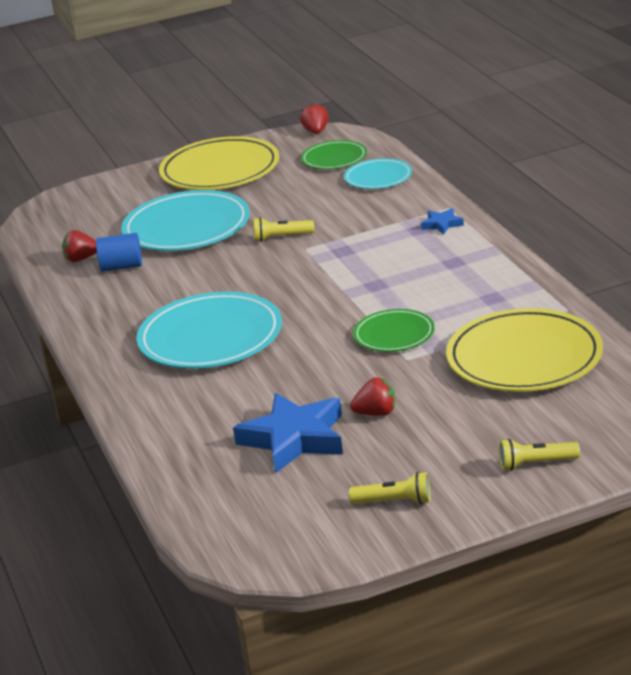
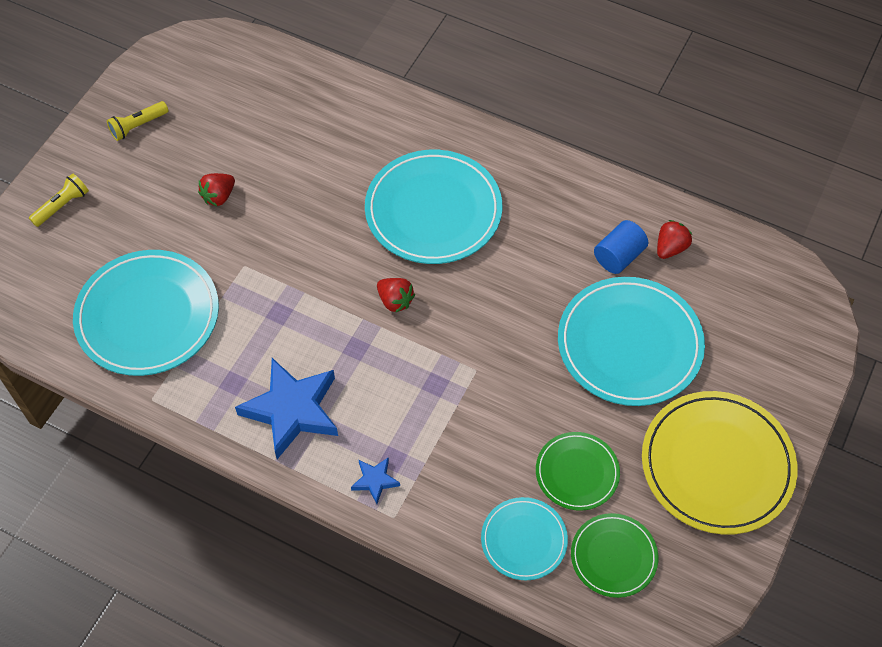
camera: 135 degrees right, 30 degrees up
(281, 237) = (517, 376): yellow flashlight -> none
(294, 439) = (258, 143): blue star -> blue star (292, 410)
(316, 132) = (698, 610): red strawberry -> red strawberry (395, 301)
(394, 334) = (281, 290): green plate -> green plate (577, 472)
(524, 357) = (148, 316): yellow plate -> turquoise plate

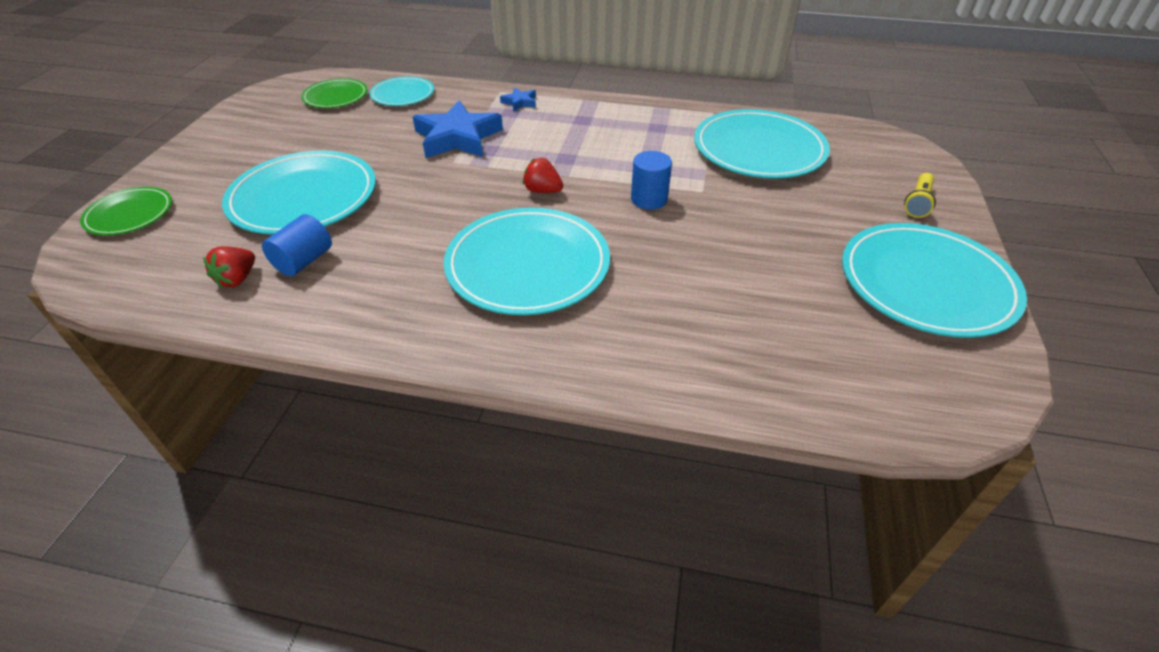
camera: 165 degrees right, 15 degrees down
(138, 126) = (926, 284): yellow flashlight -> turquoise plate
(219, 196) = (772, 236): red strawberry -> none
(292, 410) = (600, 122): blue star -> blue star (457, 137)
(299, 266) = (649, 199): none -> blue cylinder
(577, 472) = (361, 125): green plate -> green plate (129, 214)
(717, 465) = (239, 143): yellow plate -> none

